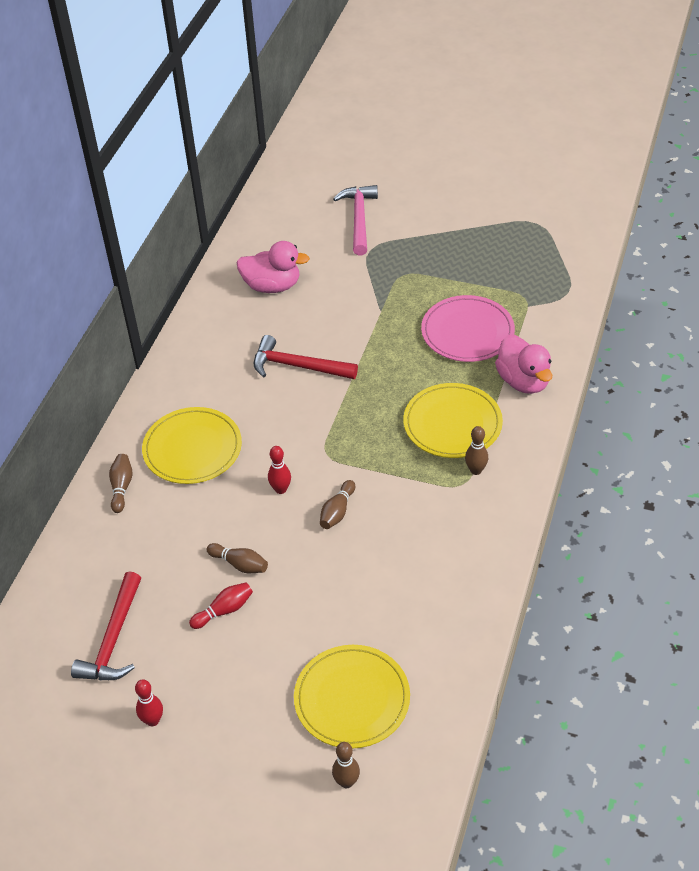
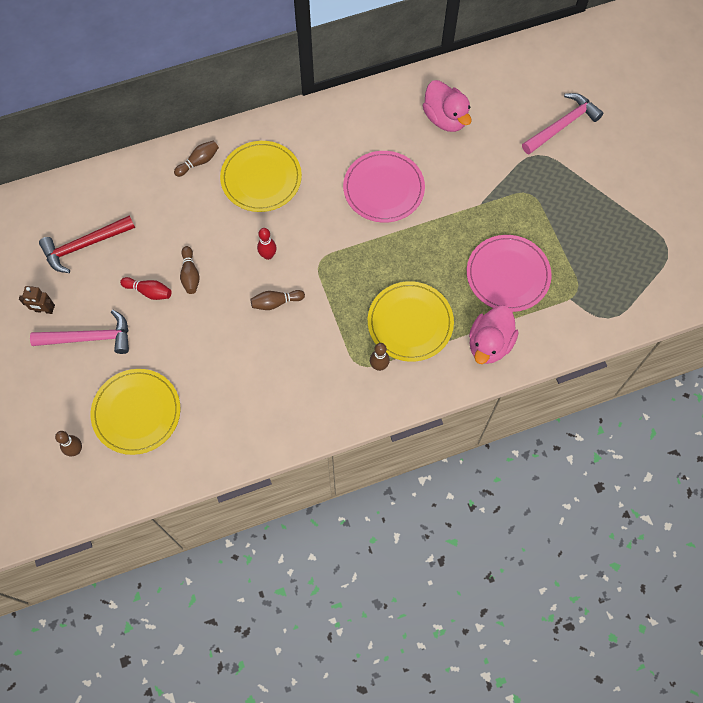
camera: 50 degrees right, 20 degrees up
(153, 720) = (44, 310): red bowling pin -> brown robot
(226, 695) = (89, 338): none -> pink hammer
(298, 366) = (383, 188): red hammer -> pink plate

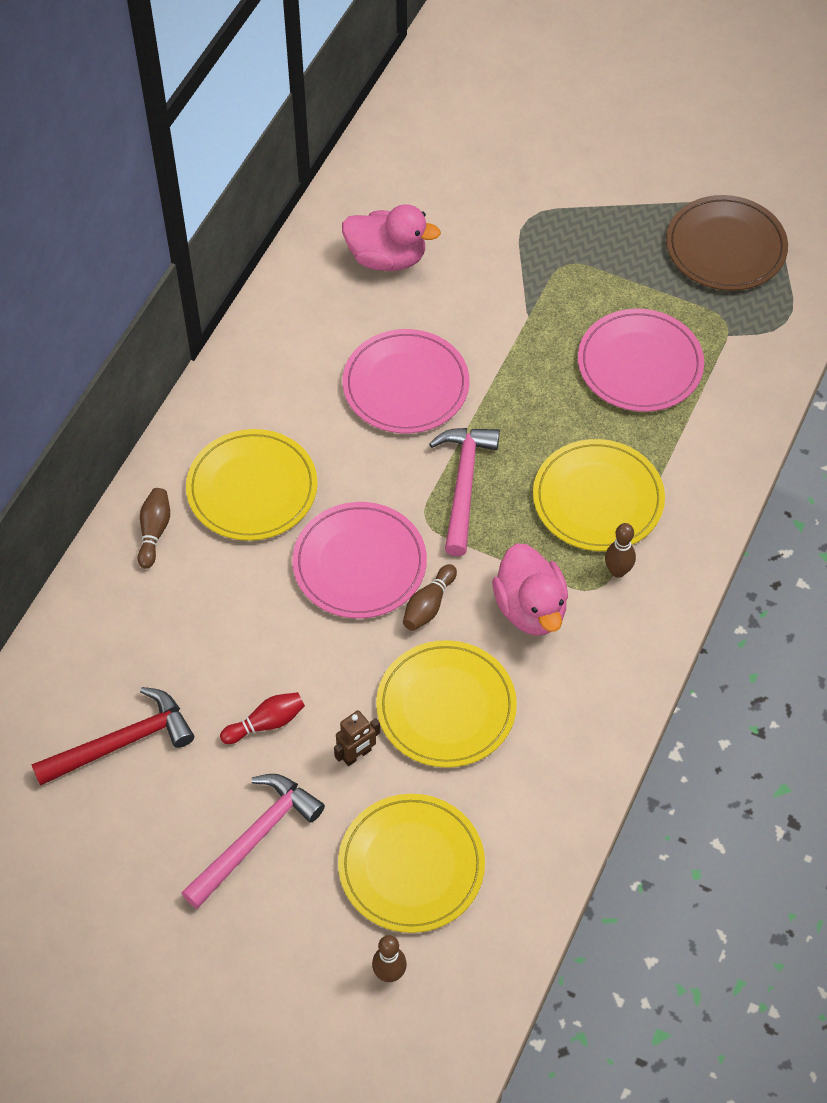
camera: 45 degrees left, 10 degrees down
(44, 310) = (160, 858): brown robot -> brown robot (357, 755)
(84, 245) = (122, 743): red hammer -> red hammer turned 135 degrees counterclockwise
(190, 274) = (293, 662): brown bowling pin -> none
(230, 356) = (446, 706): none -> yellow plate
(268, 255) = (359, 563): red bowling pin -> pink plate
(489, 344) = (702, 448): pink duck -> pink duck (530, 608)
(562, 125) = (519, 168): pink hammer -> pink hammer (464, 485)
(623, 253) = (725, 247): none -> brown plate

